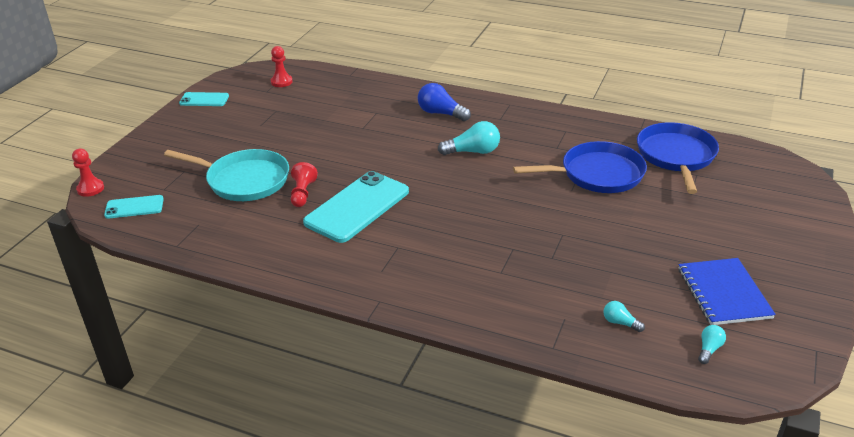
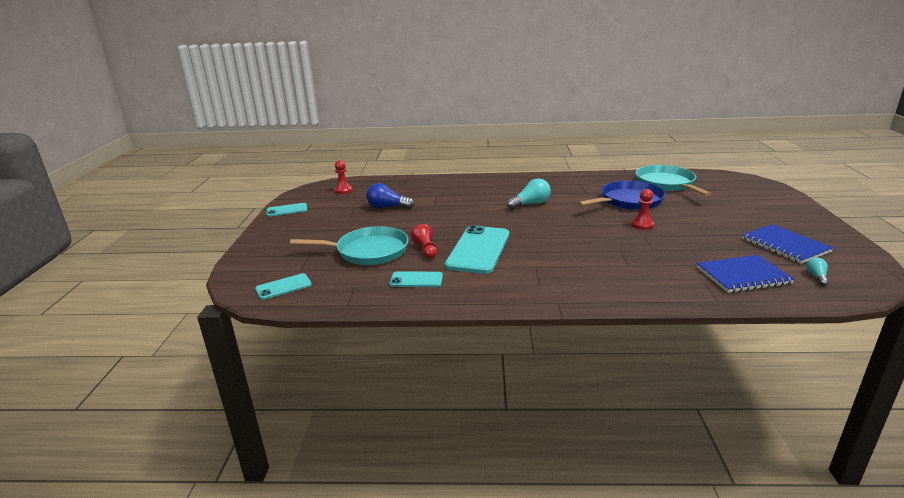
camera: 20 degrees left, 10 degrees down
(90, 189) = (229, 282): red pawn -> red pawn (642, 225)
(262, 232) = (416, 280): none -> turquoise phone
(441, 113) = (484, 188): blue light bulb -> blue light bulb (387, 207)
(620, 323) = (743, 276): turquoise light bulb -> blue notebook
(676, 156) = (666, 184): blue pan -> turquoise pan

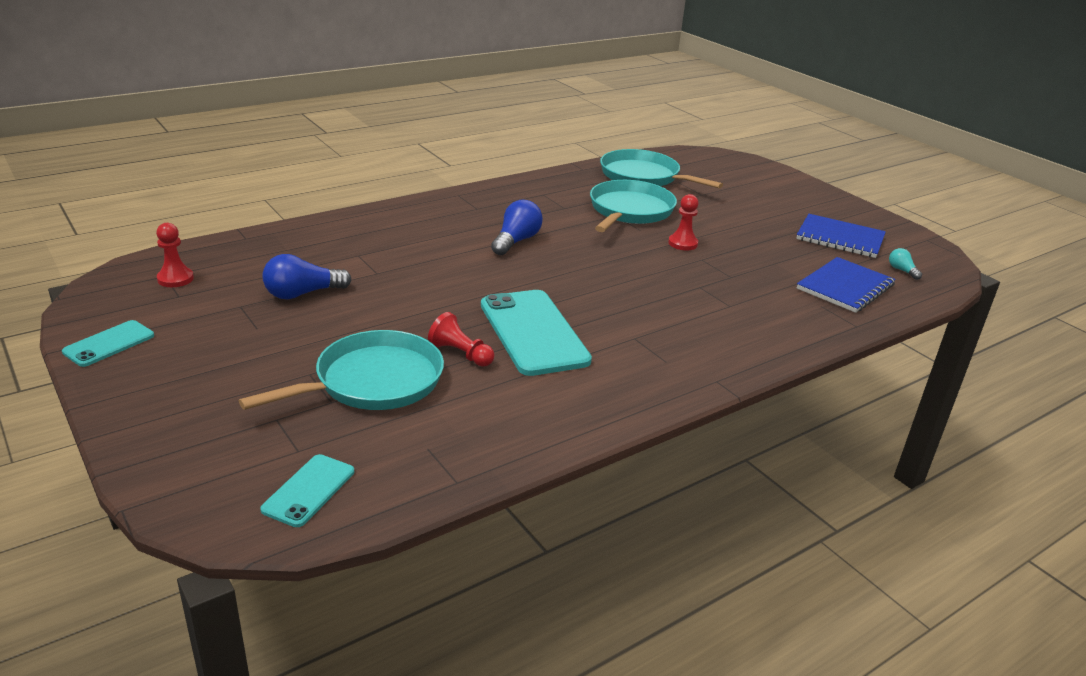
camera: 40 degrees left, 5 degrees up
(416, 280) = (507, 406): turquoise phone -> none
(530, 204) = (516, 241): turquoise light bulb -> blue light bulb
(628, 201) = (629, 211): blue pan -> turquoise pan

